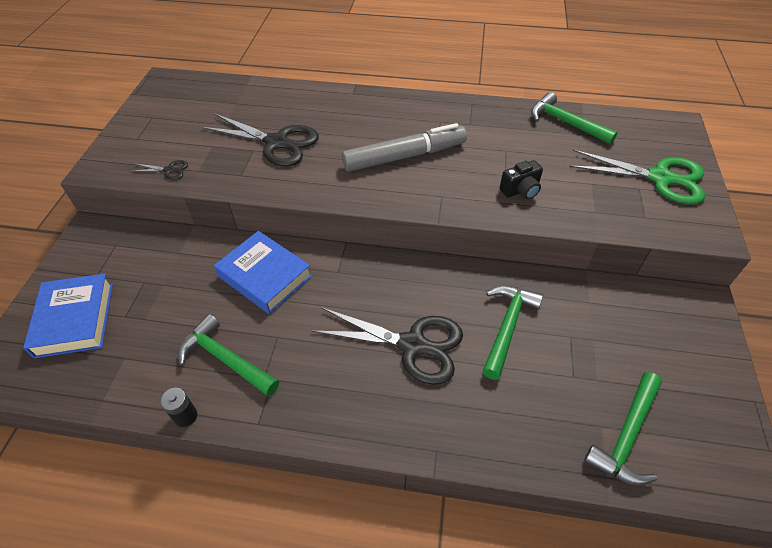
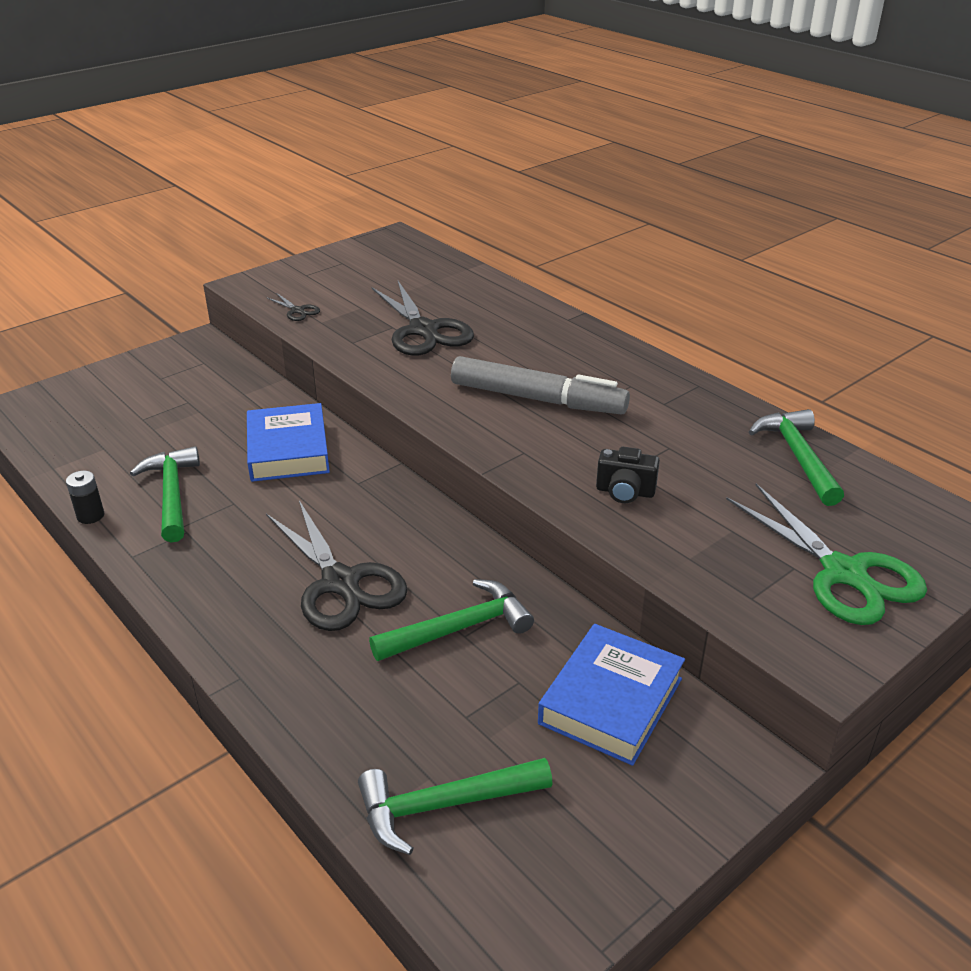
camera: 40 degrees right, 15 degrees down
(75, 319) = (107, 401): blue book -> blue book (611, 701)

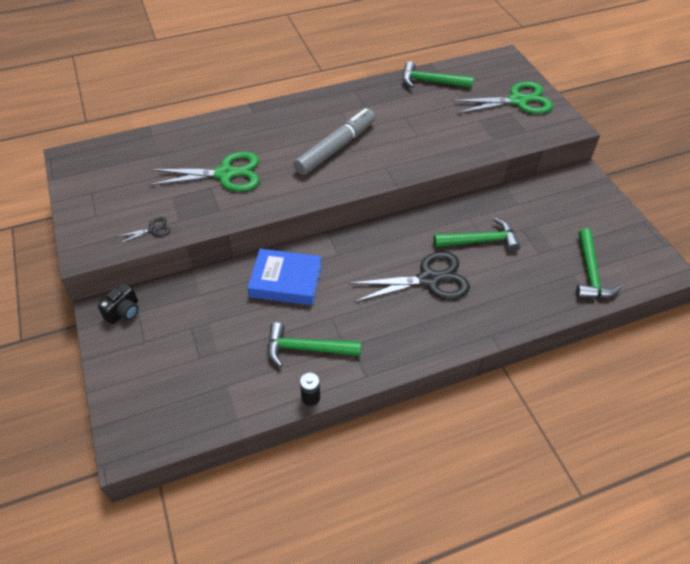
camera: 70 degrees left, 15 degrees up
(423, 330) = (225, 174): black scissors -> green scissors
(459, 628) = (480, 241): green hammer -> green hammer turned 90 degrees clockwise
(611, 701) = (541, 204): blue book -> none
(625, 492) = (436, 143): black camera -> black camera (124, 312)

